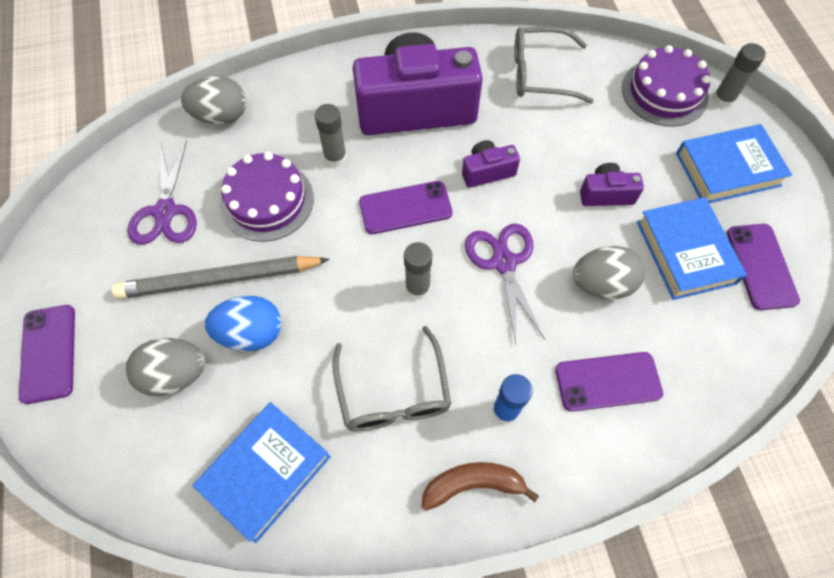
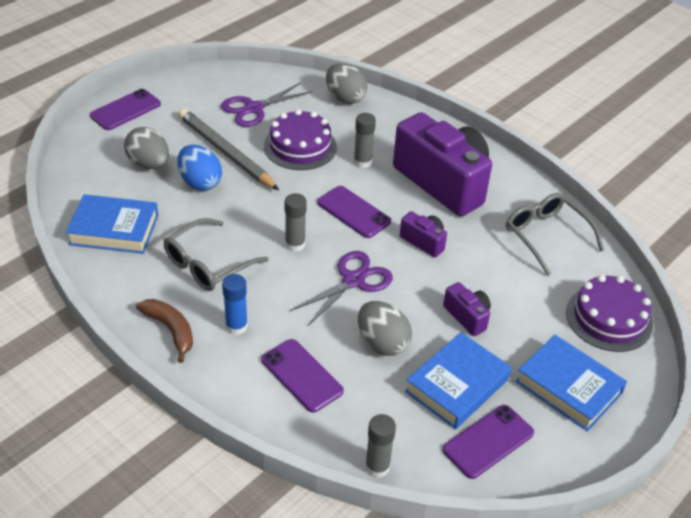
camera: 55 degrees right, 20 degrees down
(723, 99) = (643, 360): grey glue stick -> grey glue stick (377, 467)

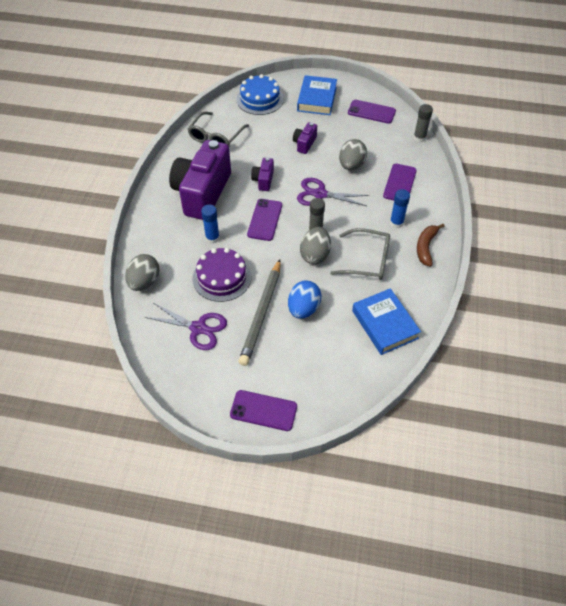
camera: 120 degrees left, 10 degrees up
(149, 164) = (310, 350): grey egg -> grey egg (315, 255)
(362, 162) = (212, 238): grey glue stick -> blue glue stick
(457, 385) = (351, 131): blue book -> none
(609, 318) = (260, 99): purple cake -> blue cake

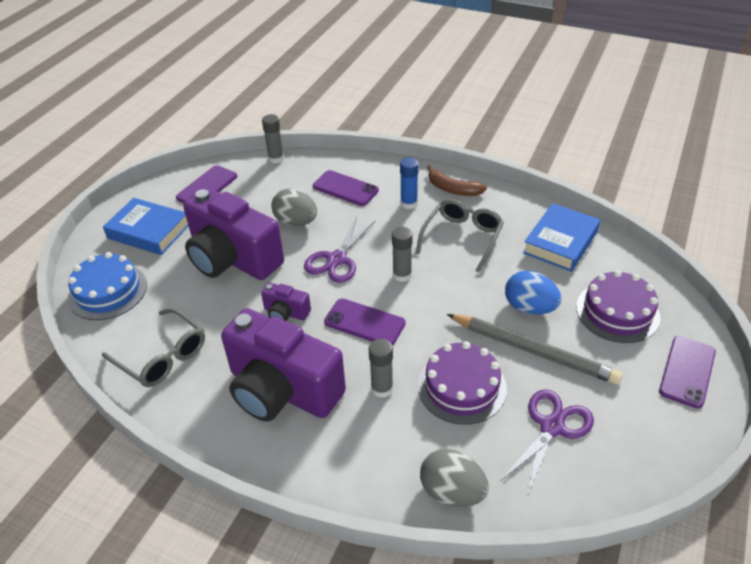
camera: 75 degrees left, 10 degrees down
(212, 238) = (382, 388): blue glue stick -> grey glue stick
(304, 143) = (233, 258): purple camera -> purple camera, size x2.31
(314, 365) = (617, 312): none -> purple cake
(315, 255) = (442, 282): grey egg -> none
(384, 324) = (560, 242): blue book -> blue book turned 45 degrees counterclockwise

